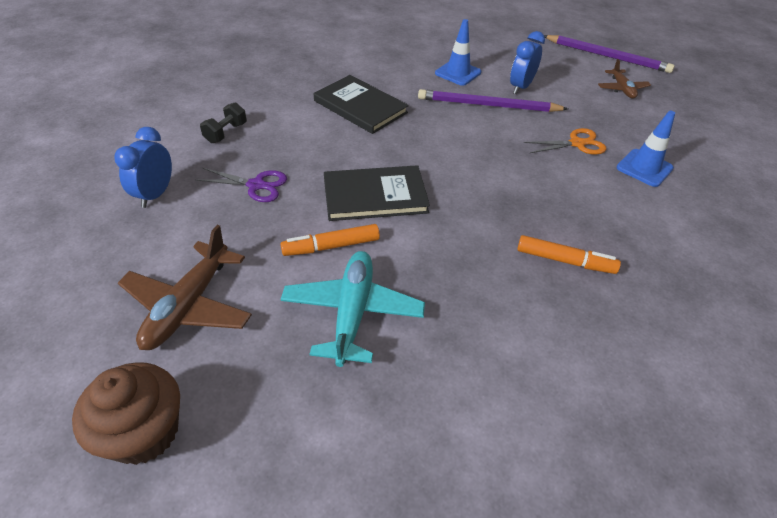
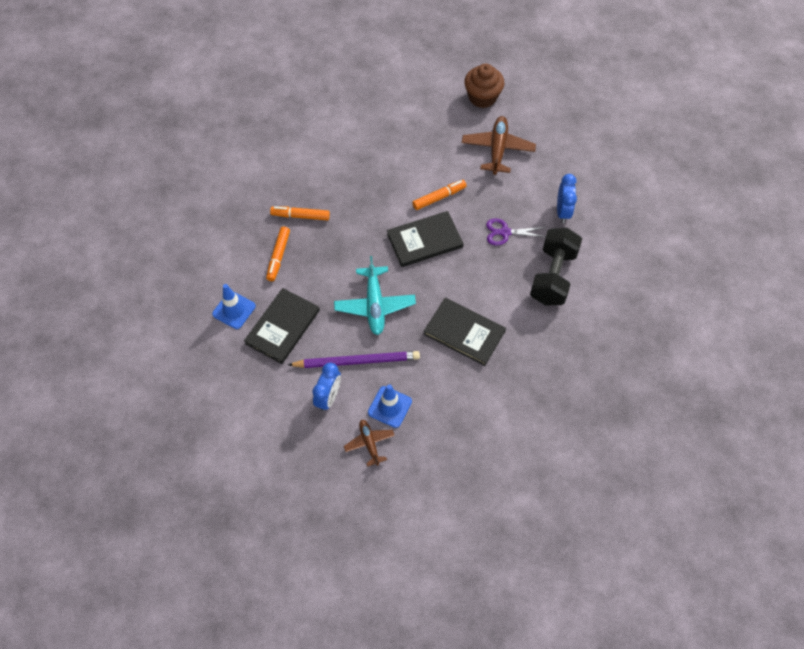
camera: 170 degrees right, 15 degrees up
(226, 133) = (553, 276): black dumbbell -> black dumbbell, size x2.11
(352, 312) = (414, 162): turquoise plane -> turquoise plane (374, 305)
(577, 144) = (282, 327): orange scissors -> black book
(593, 214) = (278, 256): none -> orange marker
(607, 56) = (236, 481): purple pencil -> none
(622, 89) = (231, 419): brown plane -> brown plane (369, 443)

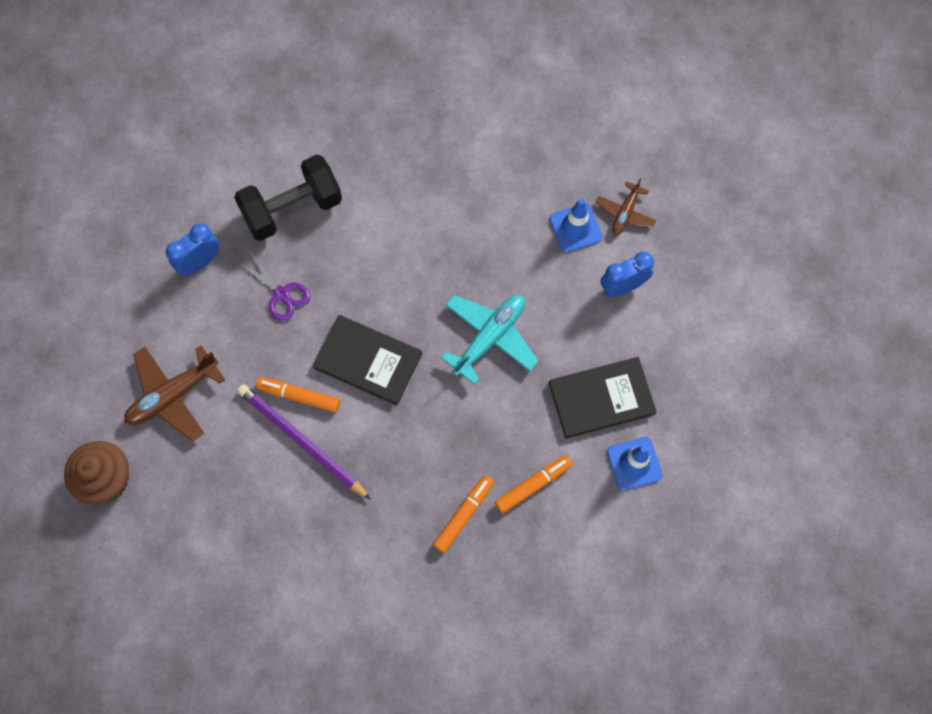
camera: 135 degrees left, 10 degrees up
(300, 216) = (464, 515): orange marker -> orange marker turned 105 degrees counterclockwise
(357, 361) = (562, 297): purple pencil -> purple pencil (301, 441)
(464, 332) = (435, 233): black book -> none

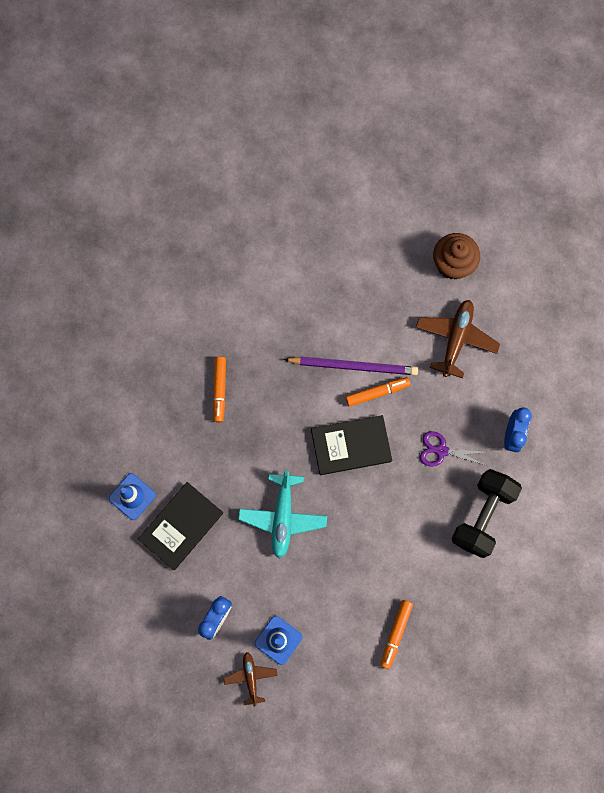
camera: 145 degrees right, 5 degrees up
(533, 485) = (188, 438): orange marker -> orange marker (395, 634)

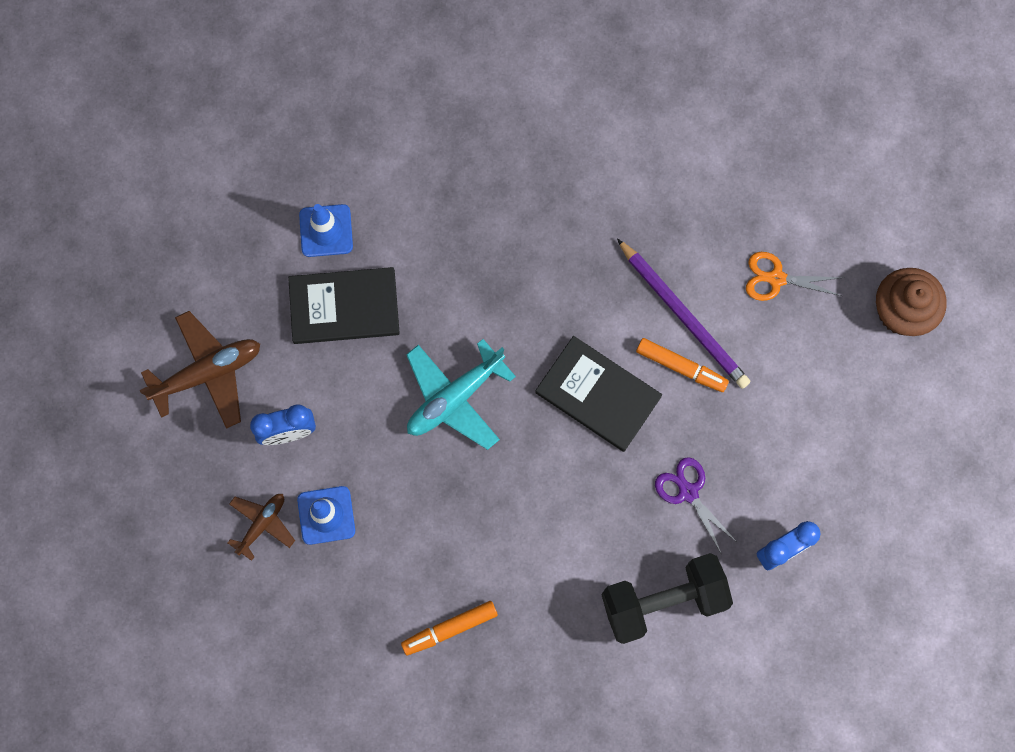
camera: 45 degrees right, 0 degrees up
(219, 390) = (519, 208): orange marker -> none
(379, 305) = (776, 278): none -> orange scissors
(456, 339) = (823, 393): brown plane -> brown plane (208, 373)

